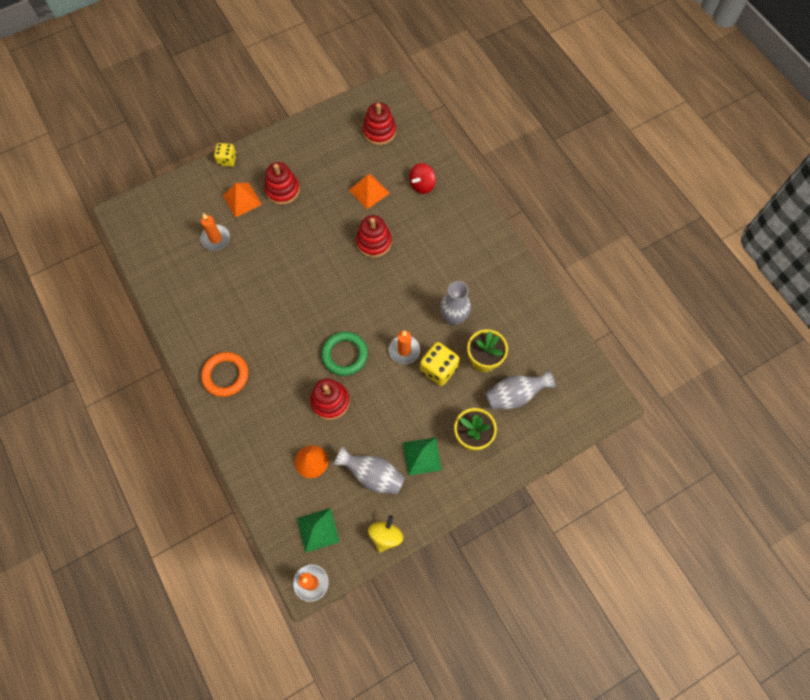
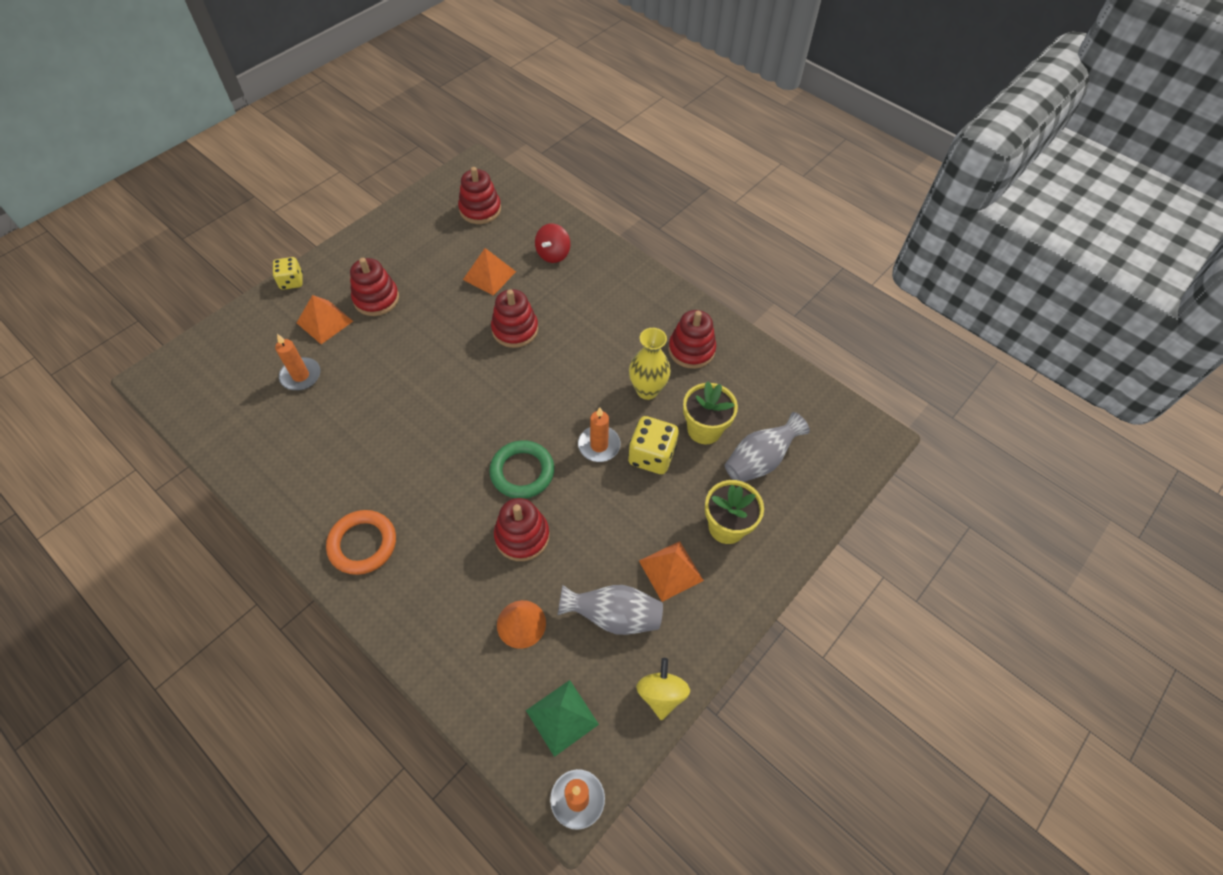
camera: 20 degrees left, 10 degrees down
(422, 456) = (670, 570): green pyramid -> orange pyramid
(453, 317) = (647, 390): grey vase -> yellow vase
(498, 294) = (691, 350): none -> red stacking toy

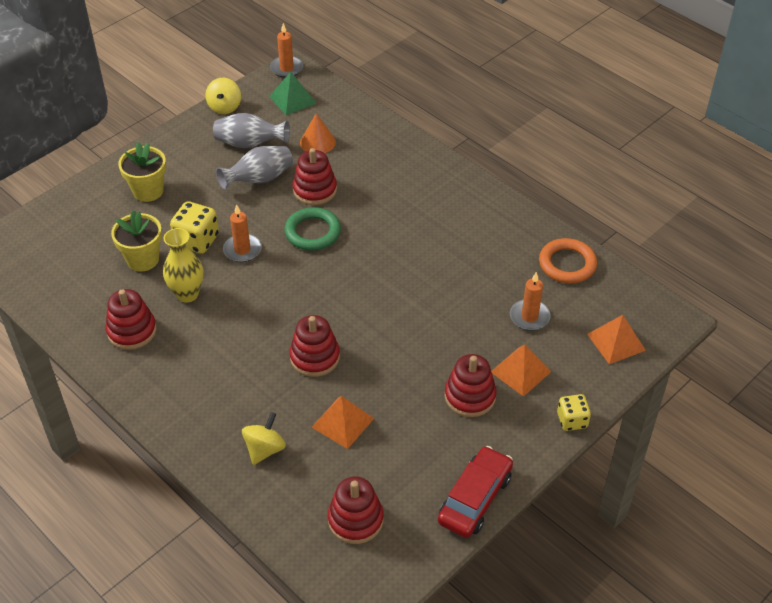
camera: 175 degrees left, 10 degrees down
(363, 544) = (441, 189): orange ring -> orange ring (567, 264)
(387, 224) = (475, 499): none -> red car
(553, 254) = (265, 449): red spinning top -> yellow spinning top
(670, 570) = (201, 167): orange pyramid -> orange pyramid (616, 342)
(759, 460) = (102, 234): grey vase -> grey vase (259, 179)

